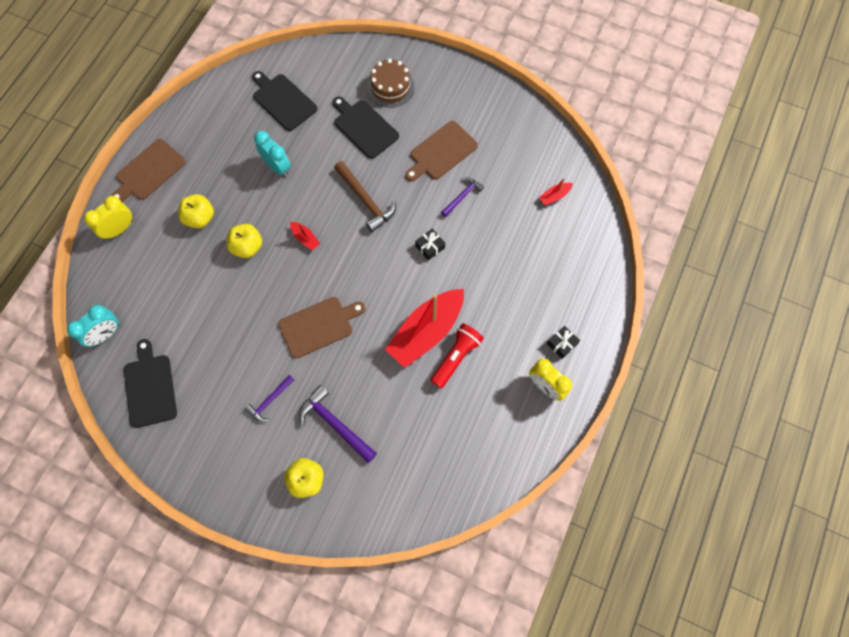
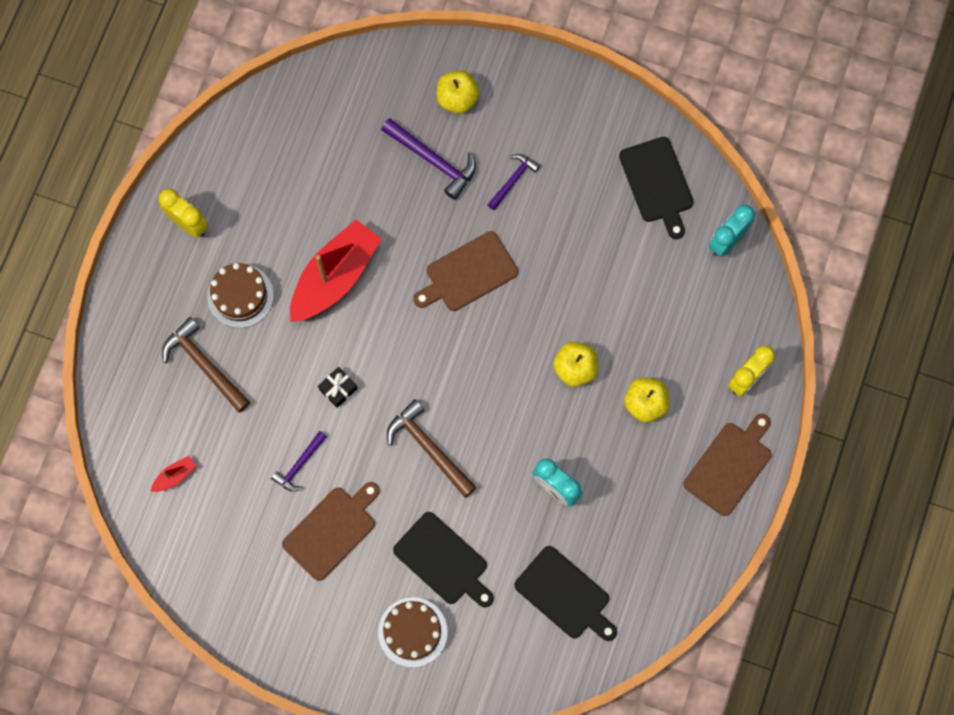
camera: 175 degrees right, 5 degrees up
(305, 238) = (502, 387): red boat -> none
(456, 357) = (296, 249): red flashlight -> none
(503, 323) = (240, 296): none -> brown cake
(532, 273) = (204, 365): none -> brown hammer
(562, 344) = (168, 276): black gift -> none

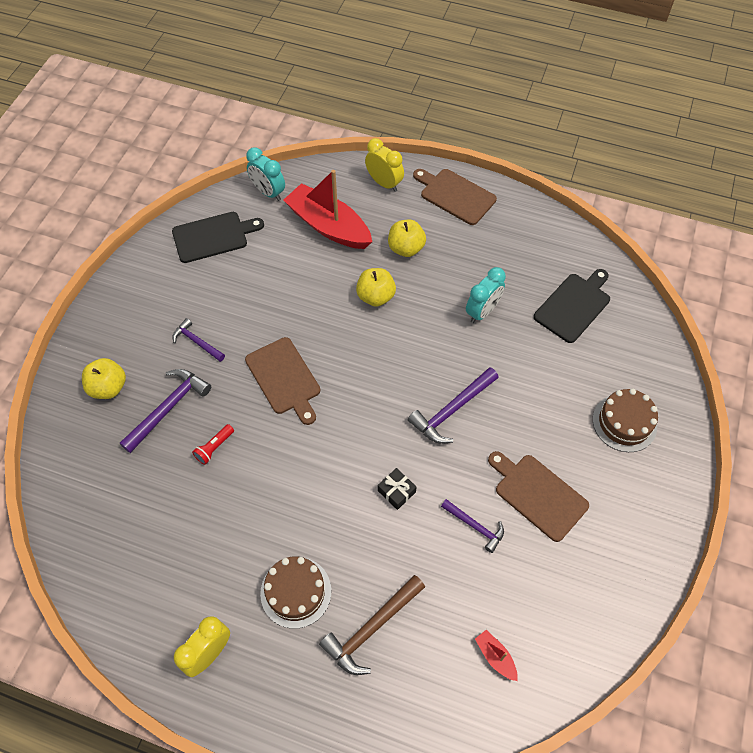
camera: 90 degrees left, 15 degrees down
(335, 277) = (281, 496): red boat -> red boat (328, 226)
(388, 209) = (214, 448): none -> red flashlight
(429, 448) = (452, 410): brown hammer -> purple hammer
(443, 561) = (556, 398): black cutting board -> none

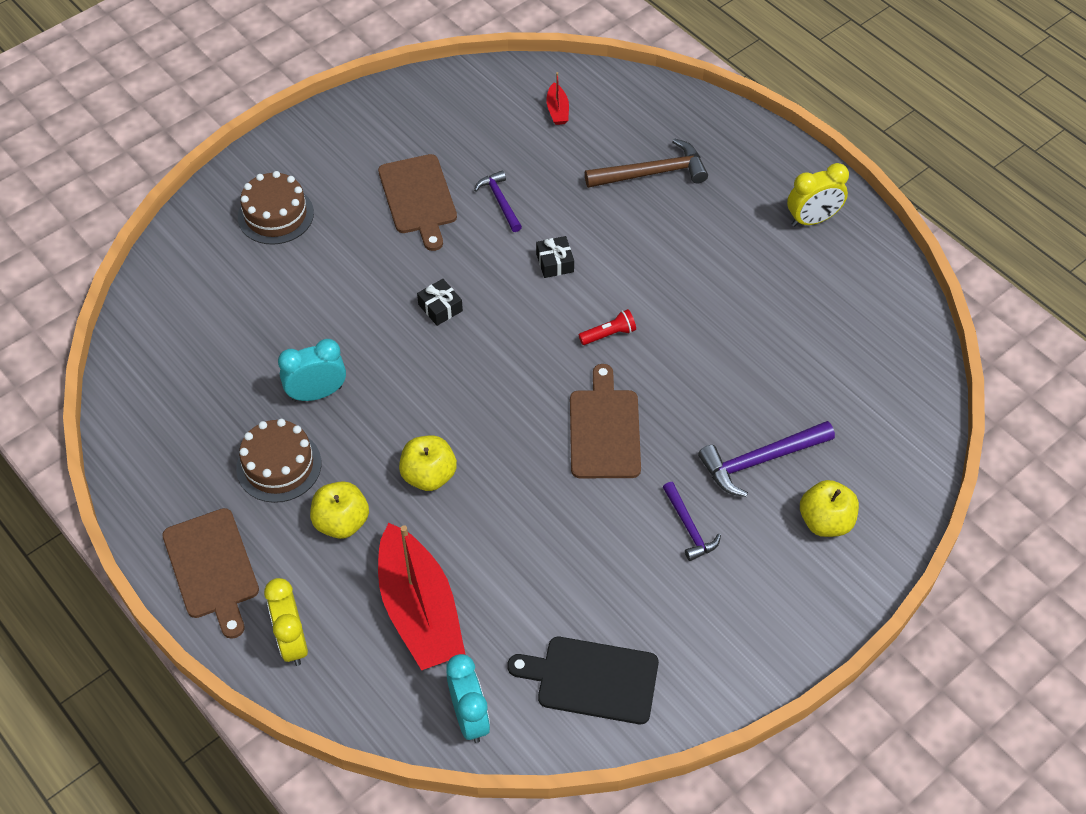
camera: 150 degrees left, 5 degrees down
(214, 448) = (725, 392): red flashlight -> red flashlight (609, 334)
(296, 592) = (707, 228): brown cake -> brown cake (279, 466)
(452, 410) = (440, 308): purple hammer -> black gift
(574, 306) = (207, 348): black cutting board -> none

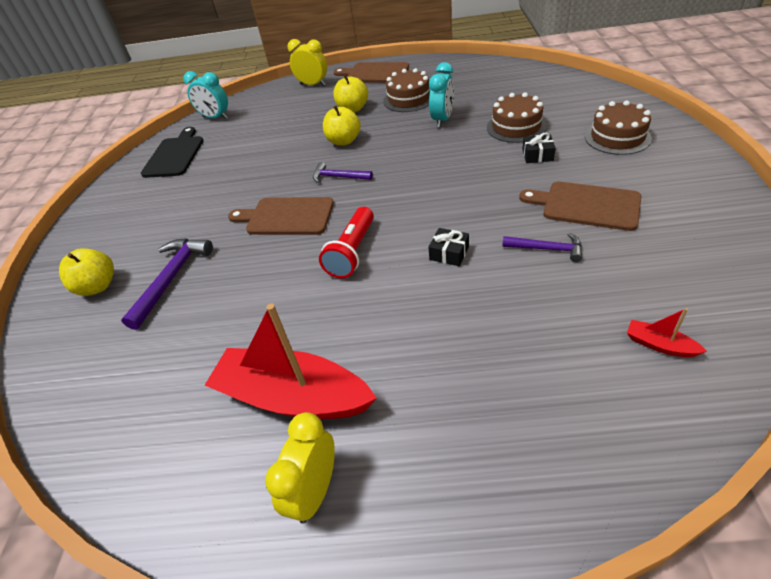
camera: 135 degrees right, 10 degrees down
(297, 310) = (516, 127): none -> brown cake
(420, 610) = (278, 118): red boat -> red boat (293, 397)
(440, 308) = (461, 181): black gift -> black gift (537, 155)
(591, 679) = (175, 155): black cutting board -> black cutting board turned 45 degrees counterclockwise
(604, 429) = (286, 216): brown cutting board -> brown cutting board turned 150 degrees clockwise
(609, 334) = (352, 252): red flashlight -> red flashlight, size x1.72
(652, 173) = (503, 377): brown hammer -> none
(689, 527) = (185, 222): purple hammer -> purple hammer (338, 177)

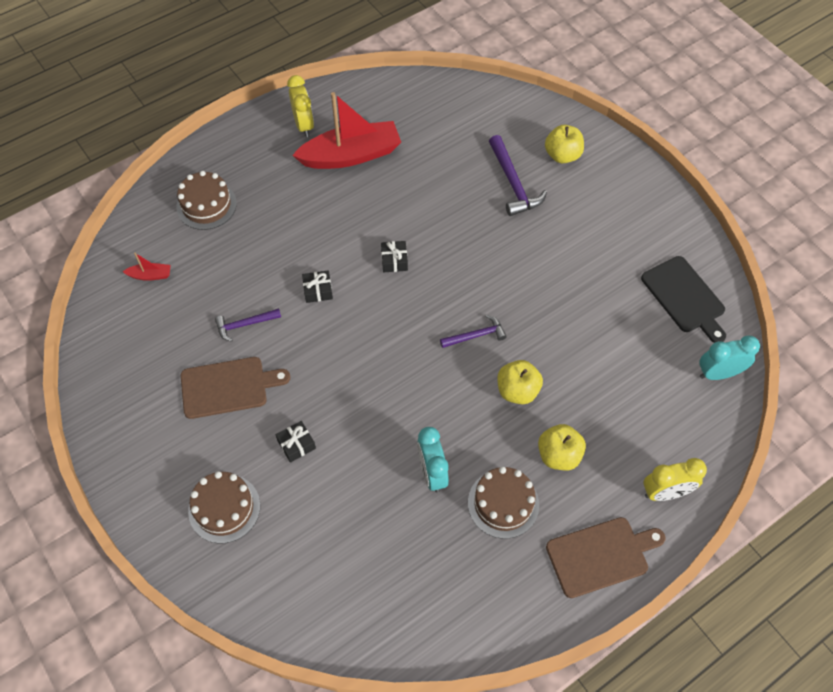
camera: 140 degrees right, 15 degrees up
(286, 216) = (481, 271): brown cutting board -> none
(352, 252) = (394, 260): red flashlight -> black gift
(516, 127) = (340, 489): brown cake -> brown cake (206, 205)

